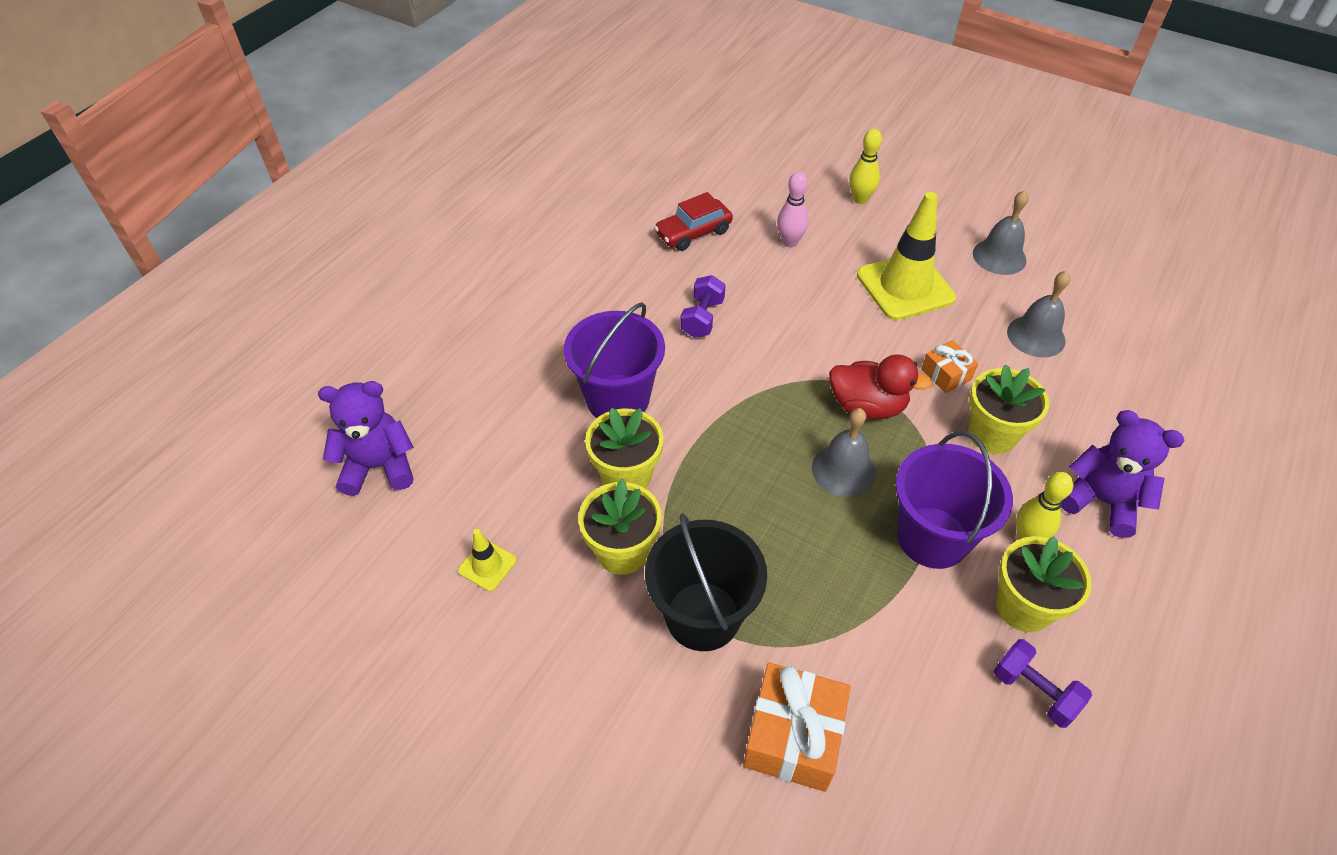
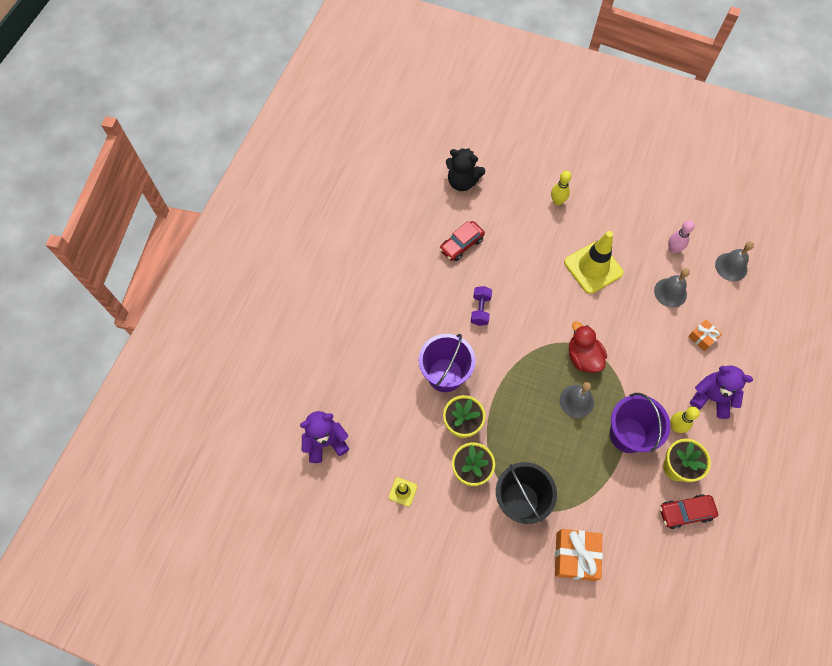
camera: 10 degrees left, 15 degrees up
(715, 160) = (462, 182): none -> black teddy bear
(789, 242) = (520, 243): pink bowling pin -> pink bowling pin (673, 249)
(867, 406) = (583, 357): red duck -> red duck turned 120 degrees counterclockwise
(946, 374) = (623, 328): orange gift -> orange gift (702, 338)
(992, 434) = (652, 365): yellow flower pot -> none
(999, 256) = (645, 235): grey bell -> grey bell (731, 267)
(1034, 691) = (685, 512): purple dumbbell -> red car

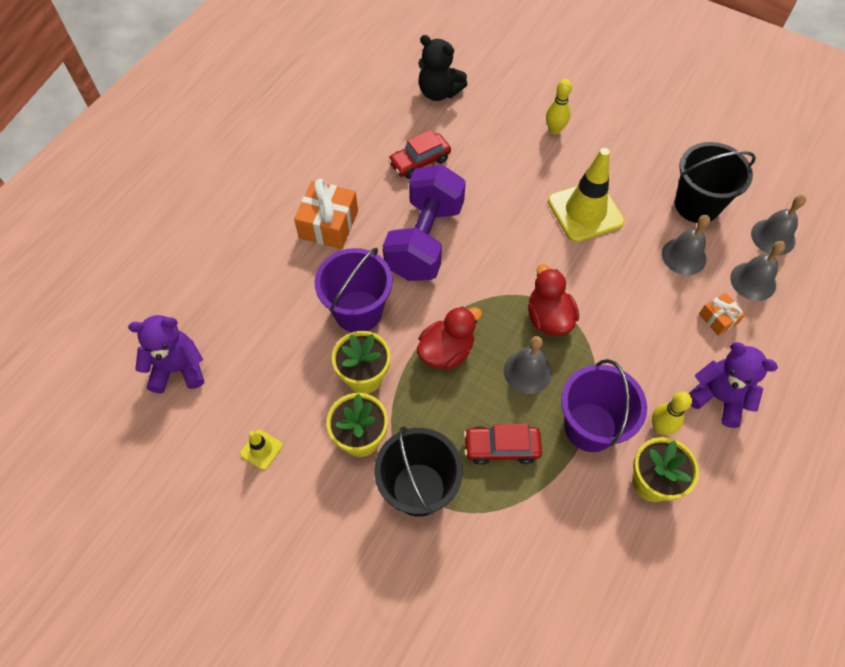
camera: 10 degrees right, 5 degrees down
(480, 310) = (425, 240): purple dumbbell -> purple dumbbell, size x2.24
(516, 395) = (446, 351): none -> red duck
(575, 556) = (480, 580): orange gift -> orange gift (328, 224)
(673, 249) = (697, 205): pink bowling pin -> black bucket
(685, 512) = (653, 547): red car -> red car (501, 447)
(722, 304) = (753, 281): none -> grey bell

